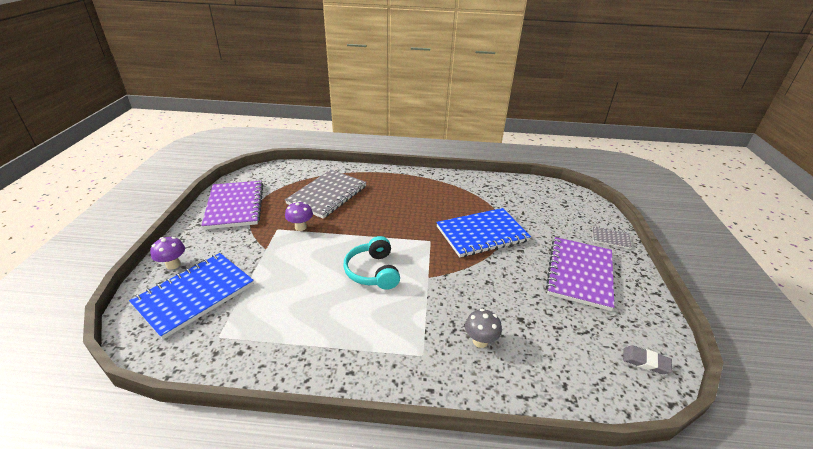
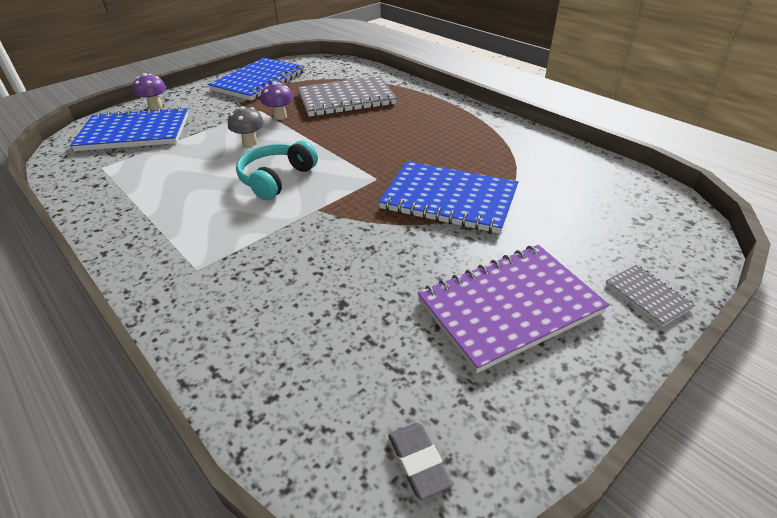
camera: 45 degrees right, 5 degrees up
(235, 206) = (259, 81): purple notebook -> blue notebook
(480, 341) = (264, 294): grey mushroom -> grey mushroom (250, 143)

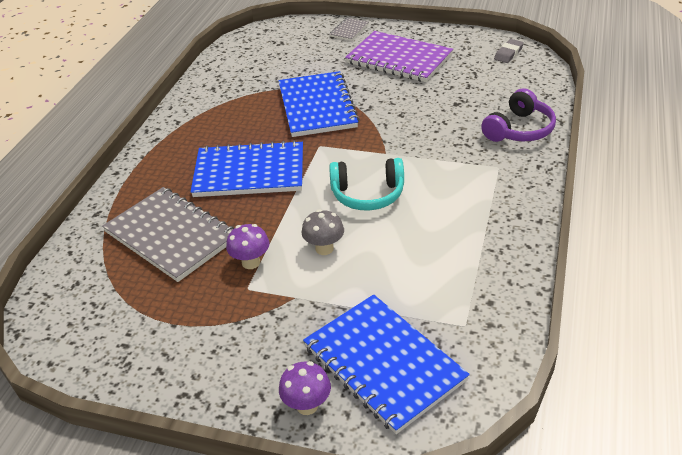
camera: 120 degrees left, 0 degrees up
(225, 328) = (519, 130): none -> purple headphones
(259, 81) = (157, 349): blue notebook -> blue notebook (249, 172)

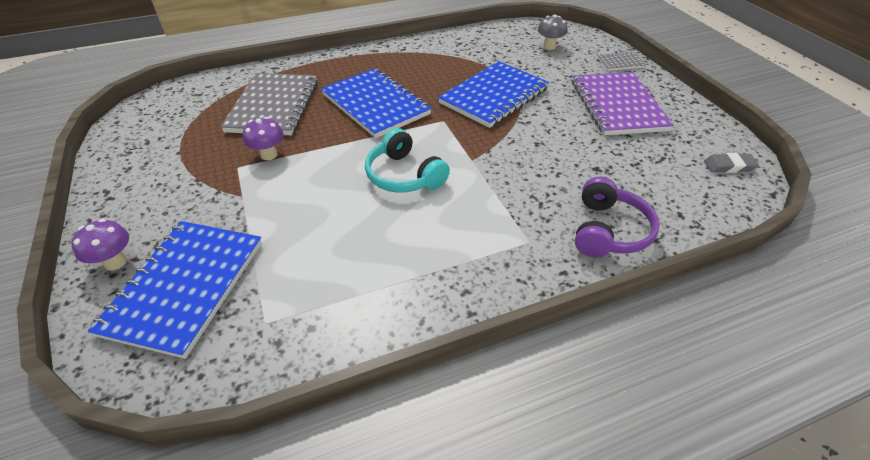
camera: 50 degrees right, 5 degrees up
(324, 248) = (313, 184): grey mushroom -> grey mushroom (549, 46)
(519, 130) = (608, 230): purple headphones -> purple headphones turned 75 degrees counterclockwise

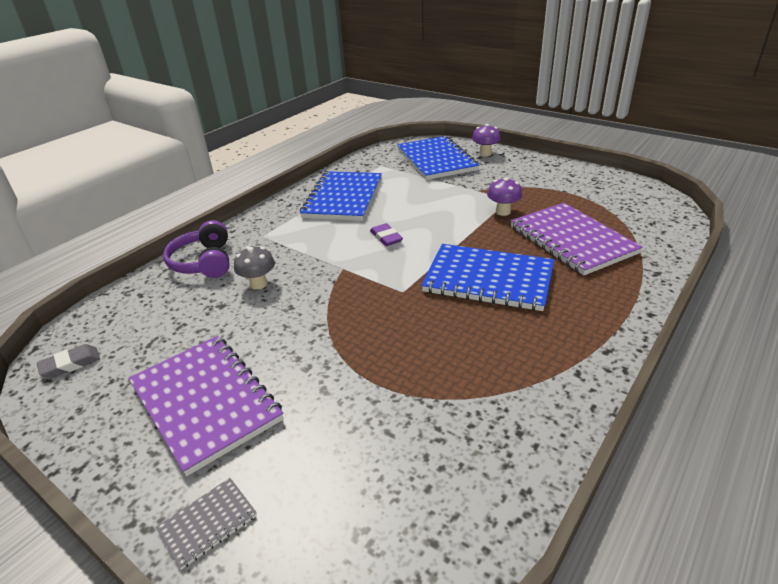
camera: 150 degrees right, 10 degrees down
(274, 106) = (571, 240): grey notebook -> purple notebook
(404, 175) = (386, 237): turquoise headphones -> purple eraser
(494, 96) = (375, 345): blue notebook -> blue notebook (343, 198)
(549, 46) = (362, 508): grey mushroom -> grey mushroom (258, 284)

